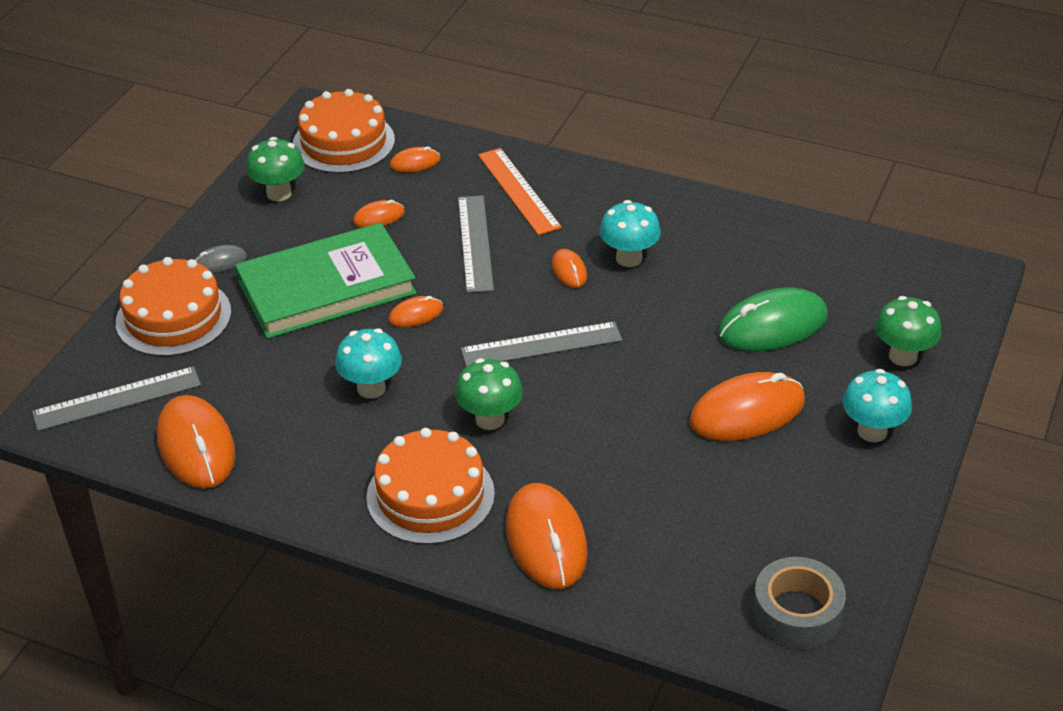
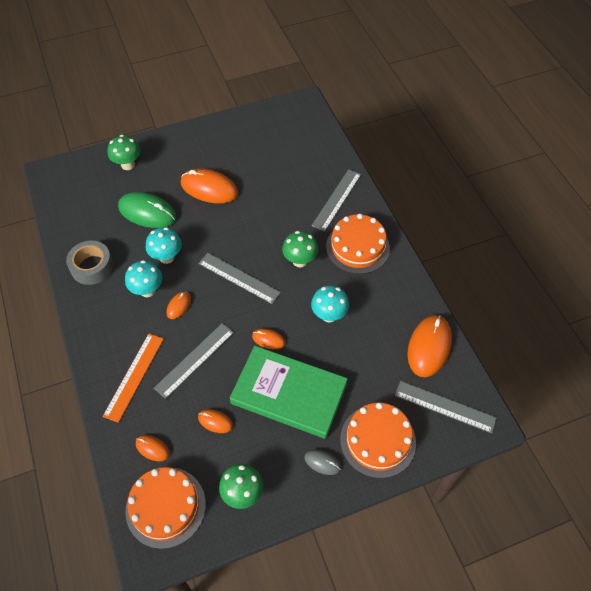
camera: 135 degrees left, 15 degrees up
(546, 540) = (337, 199): orange mouse -> grey ruler
(797, 613) = (291, 121): grey tape -> grey tape (92, 267)
(872, 431) = (182, 150): turquoise mushroom -> turquoise mushroom (167, 257)

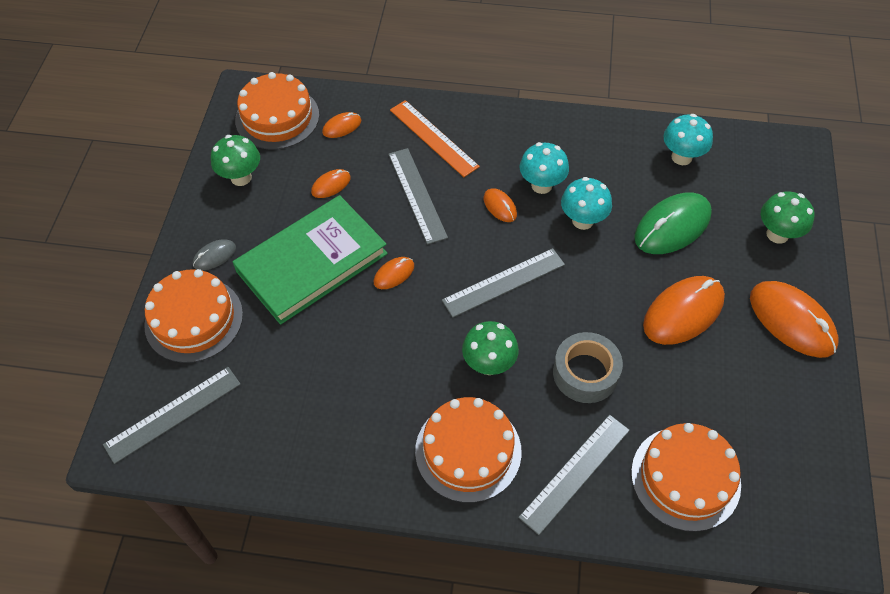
camera: 120 degrees right, 0 degrees up
(92, 267) = (609, 146): grey tape -> grey tape (585, 373)
(309, 158) = (685, 478): none -> orange cake
(329, 315) = (383, 355): turquoise mushroom -> turquoise mushroom (681, 157)
(337, 199) = (575, 473): grey ruler -> grey ruler turned 75 degrees clockwise
(429, 347) = (257, 447): orange mouse -> orange mouse (792, 321)

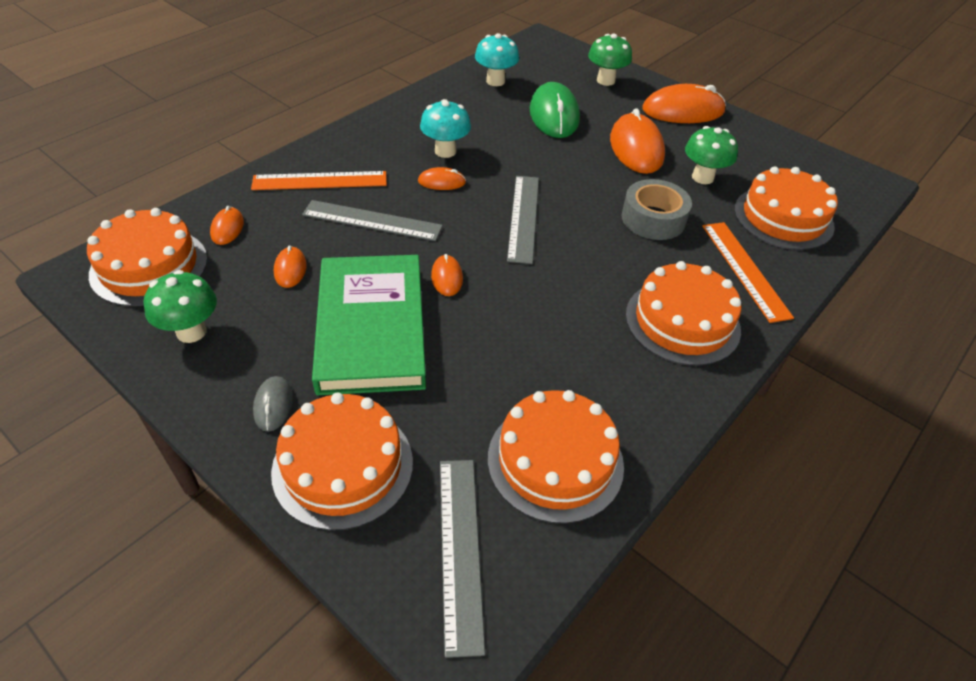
camera: 60 degrees left, 10 degrees down
(270, 431) = (555, 461): none -> orange cake
(489, 364) = (601, 266): green mushroom -> green mushroom (702, 177)
(575, 473) = (745, 270): grey ruler -> orange ruler
(582, 220) = (504, 149): turquoise mushroom -> none

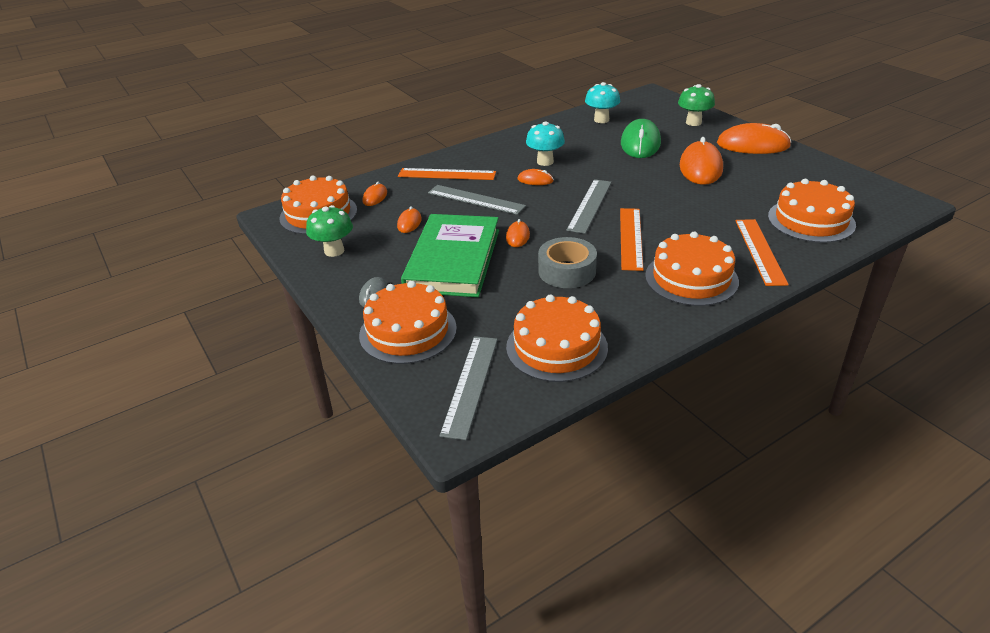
camera: 20 degrees right, 10 degrees down
(590, 265) = (631, 238): none -> orange ruler
(653, 219) = (695, 213): grey tape -> grey tape (567, 271)
(702, 177) = (750, 190): green mushroom -> none

